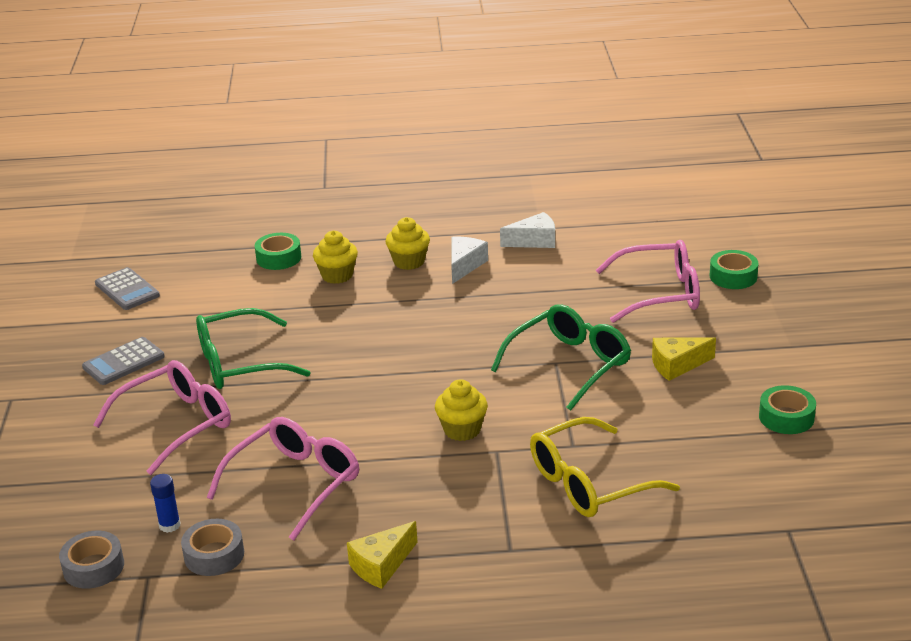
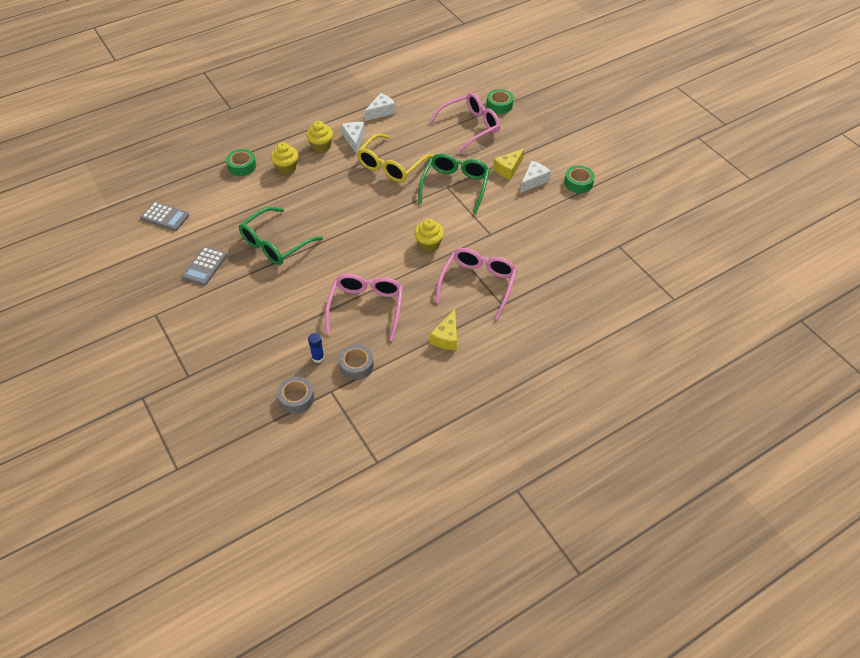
camera: 30 degrees left, 20 degrees up
(175, 425) = (270, 296): pink glasses -> pink glasses (478, 284)
(590, 482) = (513, 252): yellow glasses -> yellow glasses (391, 165)
(708, 393) = (533, 181): none -> white cheese

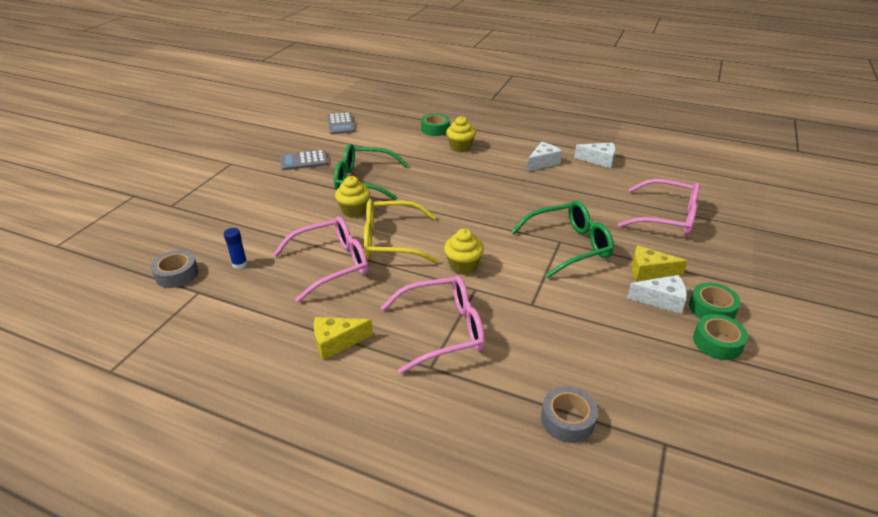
camera: 55 degrees right, 15 degrees down
(321, 146) = (509, 151): yellow cupcake -> yellow cupcake (354, 211)
(356, 365) = (246, 293): grey tape -> grey tape (567, 420)
(391, 165) = (540, 195): yellow glasses -> yellow glasses (392, 241)
(499, 105) = (731, 222): green tape -> green tape (712, 308)

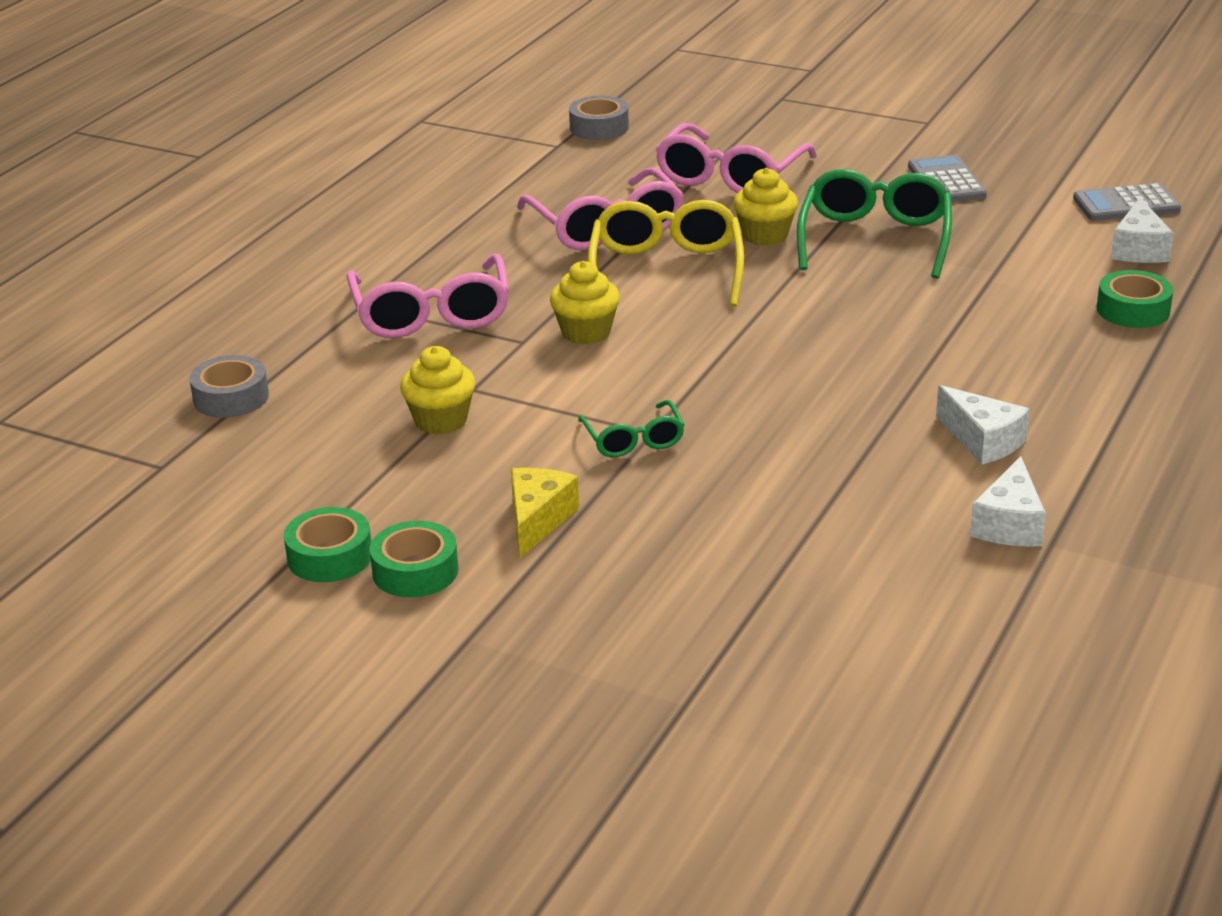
camera: 95 degrees right, 5 degrees down
(240, 264) = (617, 163): blue glue stick -> none
(336, 342) = (429, 240): yellow cheese -> none
(460, 147) = (1041, 339): yellow cupcake -> yellow cupcake (441, 421)
(568, 246) = (633, 439): green glasses -> green glasses, size x0.55
(661, 300) = (452, 519): white cheese -> white cheese (1139, 249)
(666, 217) = (734, 579): pink glasses -> pink glasses (731, 176)

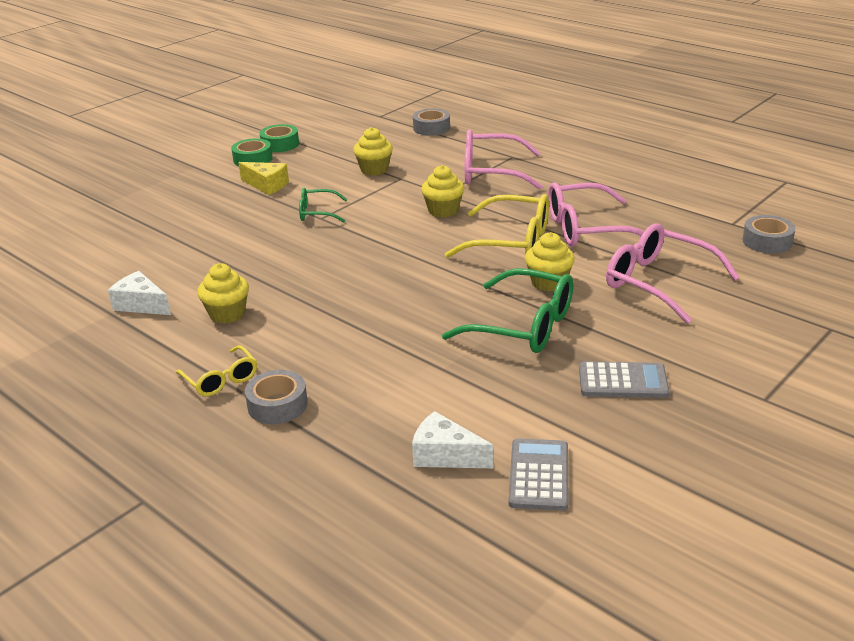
camera: 105 degrees right, 0 degrees up
(982, 440) = (227, 314): white cheese -> yellow cupcake
(1127, 404) = (220, 379): none -> yellow glasses
(1133, 310) = (343, 420): green tape -> none
(1142, 354) = (277, 405): none -> grey tape

